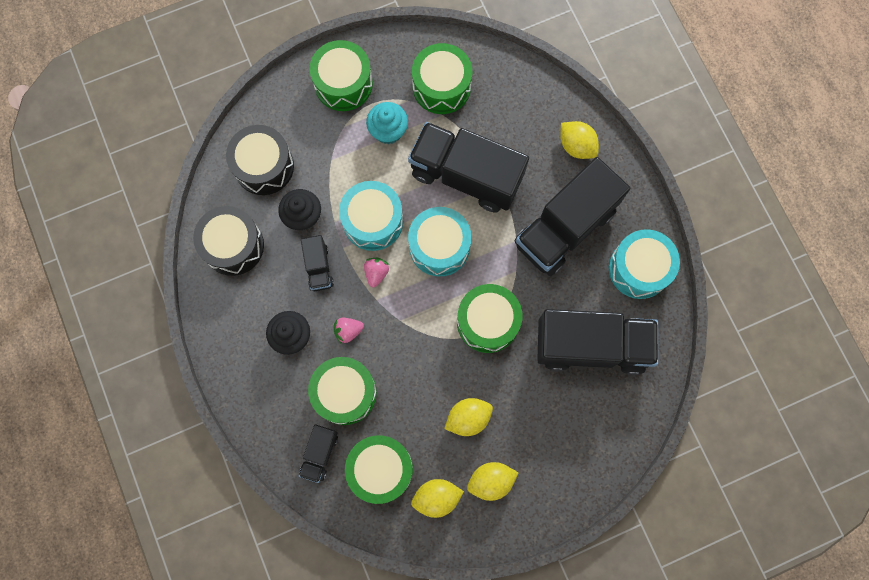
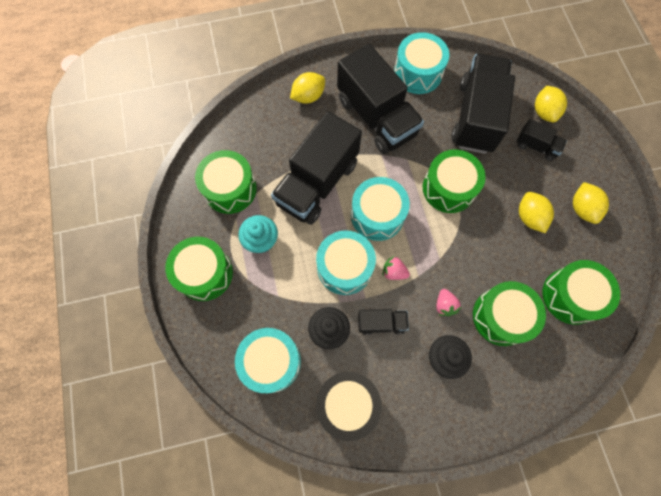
camera: 80 degrees left, 5 degrees down
(264, 166) = (271, 361): black drum -> turquoise drum
(320, 454) = (556, 347): black truck -> black truck (536, 146)
(436, 497) = (595, 253): yellow lemon -> yellow lemon (544, 112)

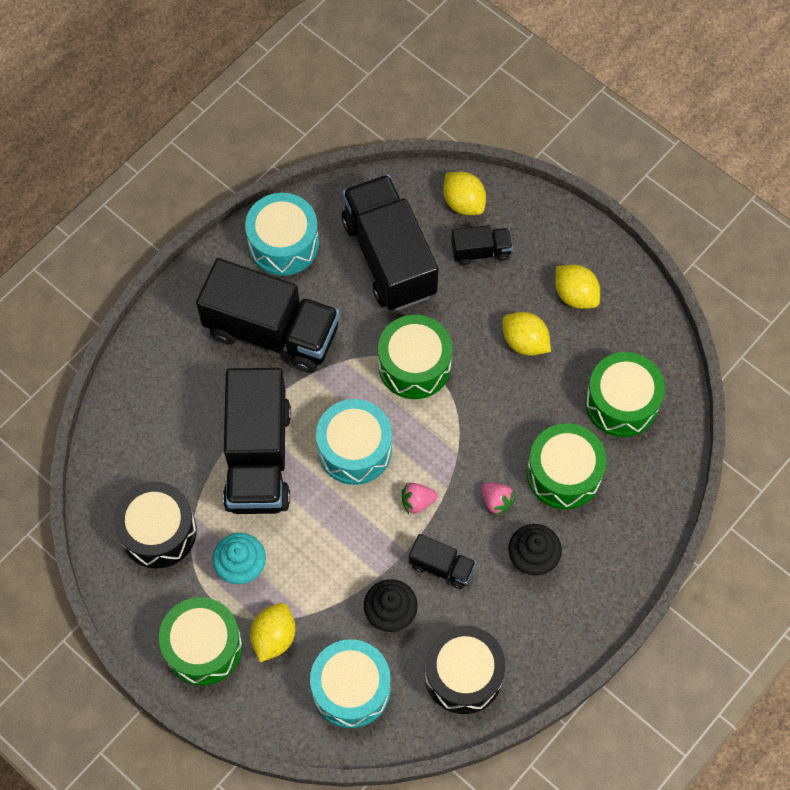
camera: 35 degrees left, 5 degrees down
(230, 189) = (158, 531): green drum -> black drum
(308, 96) = (170, 357): yellow lemon -> yellow lemon (274, 637)
(344, 267) = (359, 533): turquoise drum -> none
(381, 323) = (441, 566): black truck -> black truck turned 60 degrees clockwise

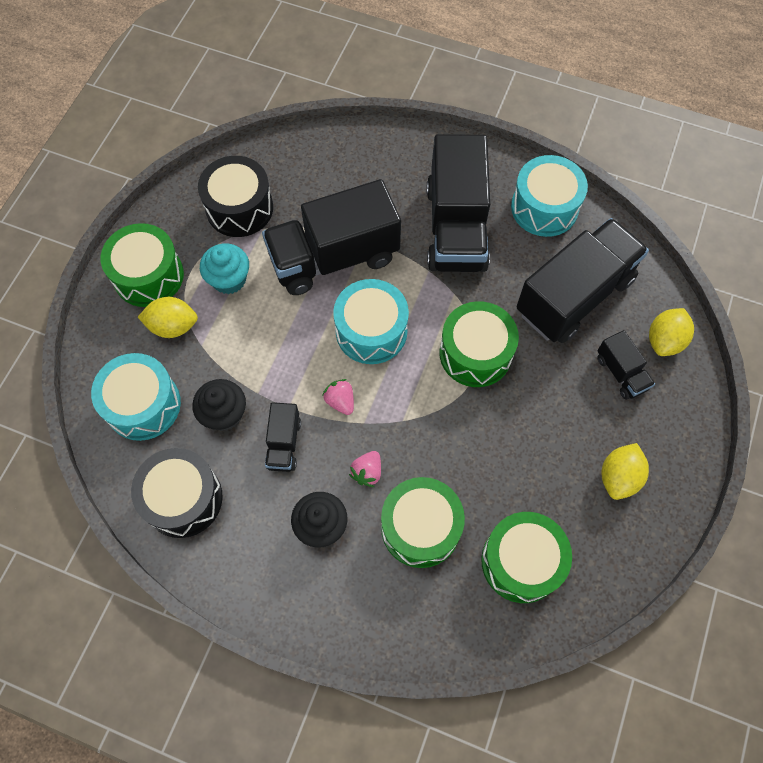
camera: 70 degrees right, 0 degrees up
(524, 342) = (545, 444): yellow lemon -> none

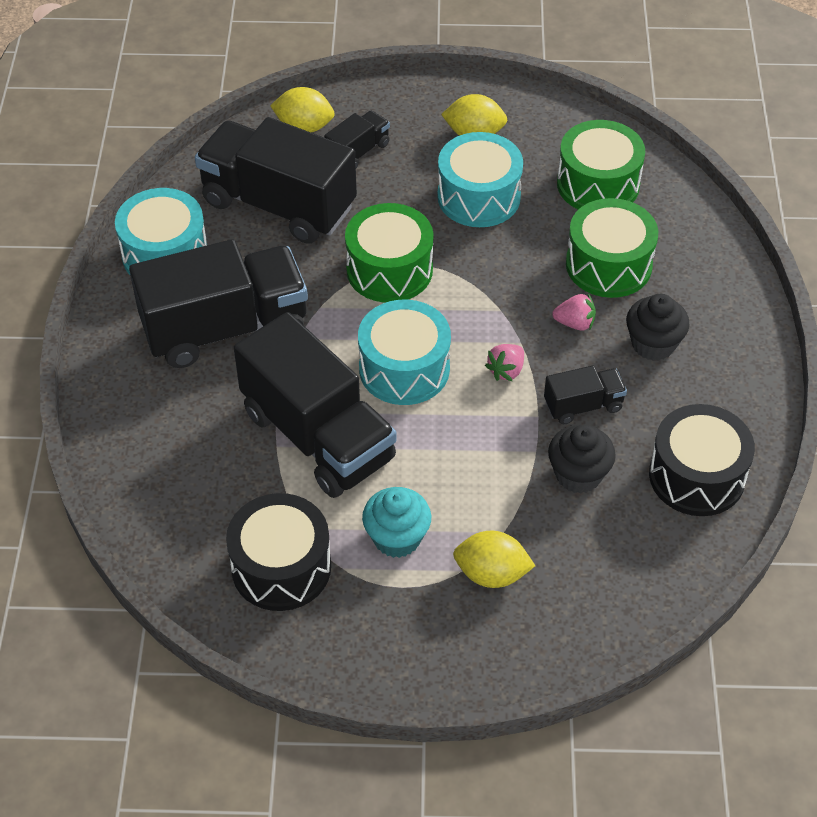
camera: 110 degrees left, 15 degrees down
(143, 405) = (610, 563): turquoise drum -> turquoise drum (478, 197)
(148, 276) = (431, 634): green drum -> none
(173, 326) = (491, 574): yellow lemon -> yellow lemon turned 60 degrees counterclockwise

